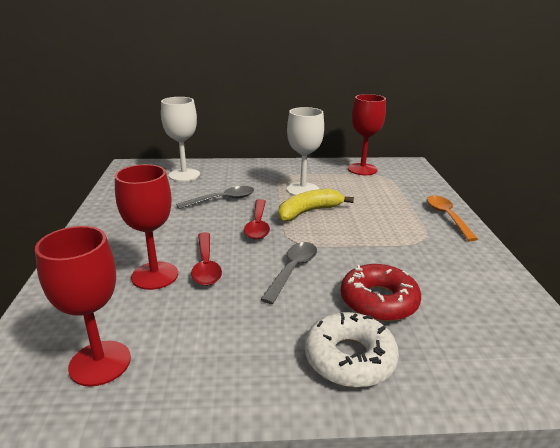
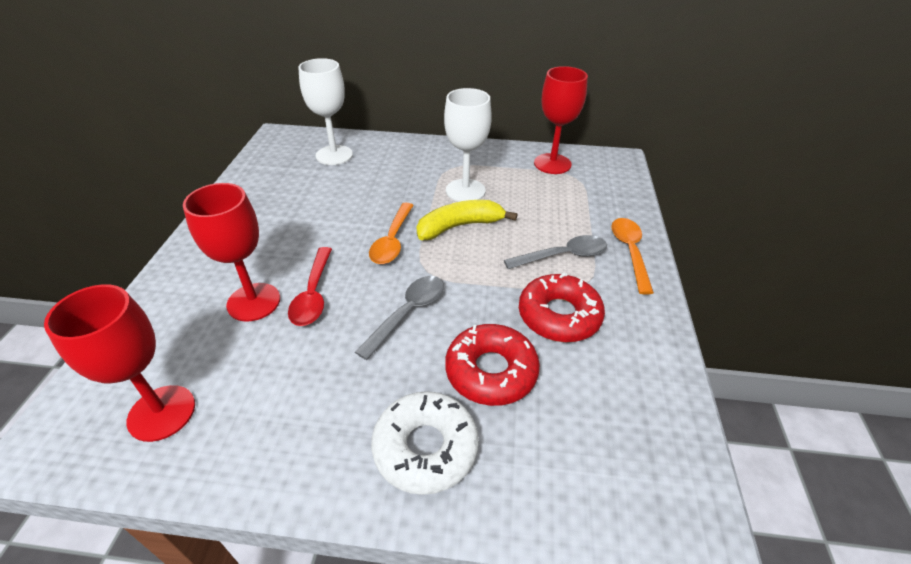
camera: 10 degrees right, 15 degrees up
(222, 200) = (364, 198): grey spoon -> grey spoon (562, 256)
(258, 225) = (392, 240): red spoon -> orange spoon
(414, 260) = (559, 315): none -> red donut

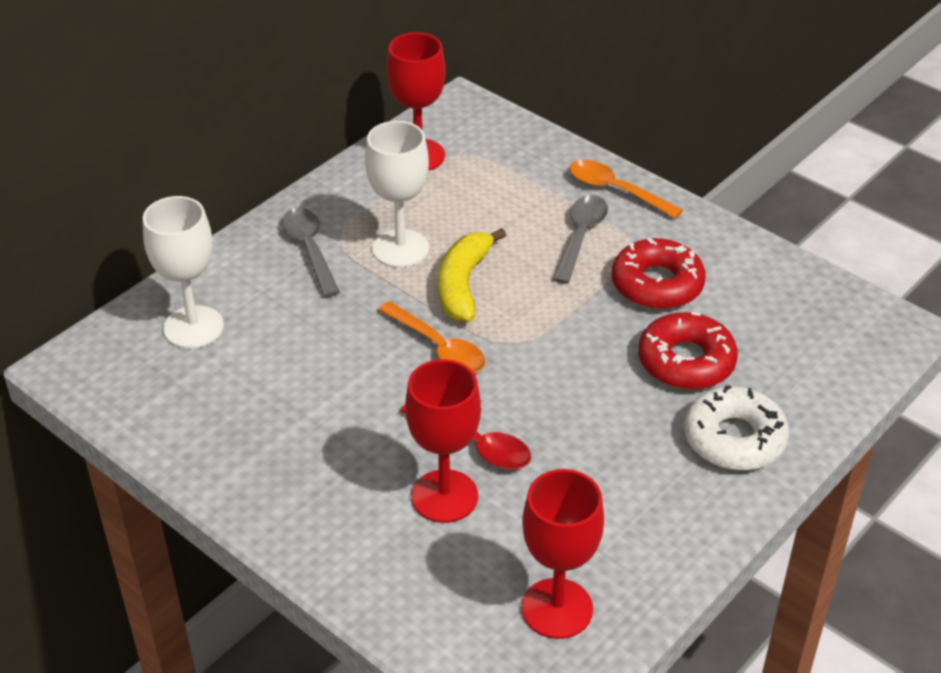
camera: 55 degrees left, 0 degrees up
(407, 313) = (566, 383): grey spoon -> grey spoon (310, 250)

